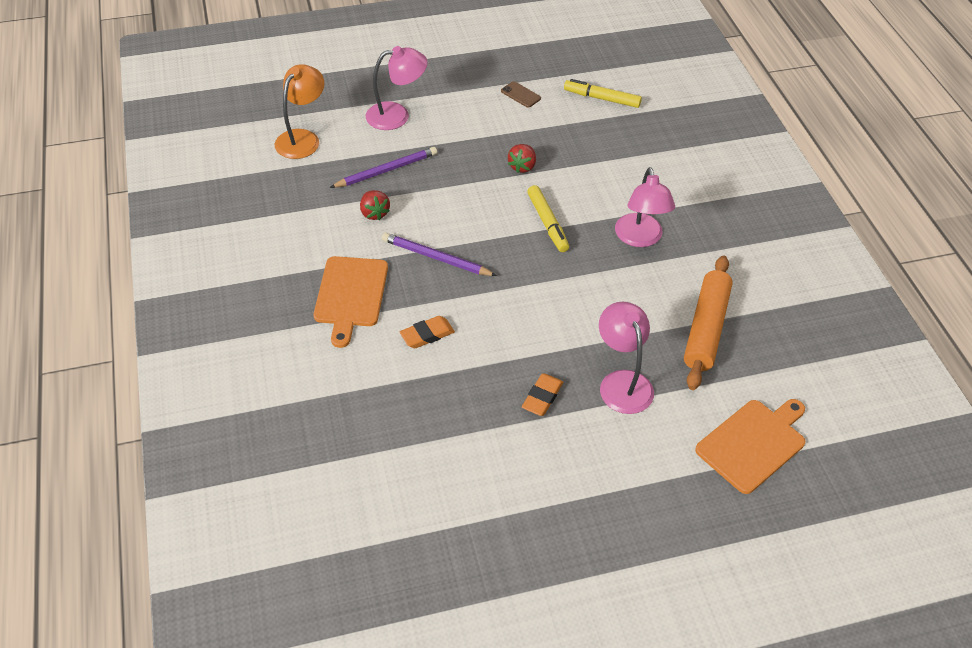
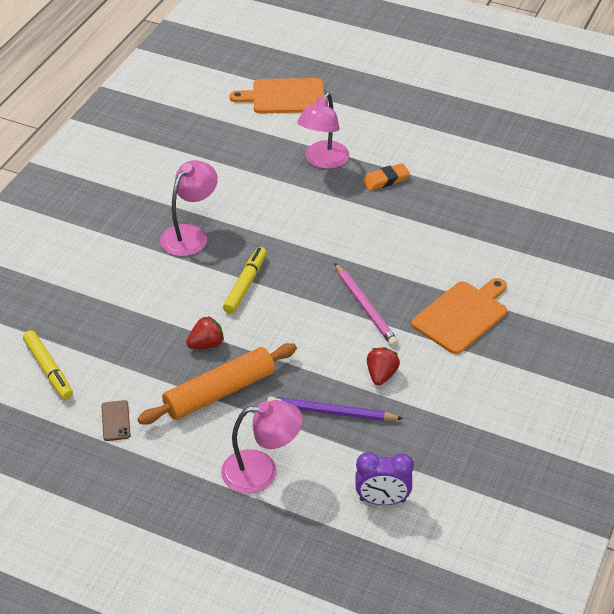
camera: 140 degrees left, 5 degrees down
(302, 138) = (382, 500): orange lamp -> purple clock
(397, 115) = (261, 471): pink lamp -> pink lamp turned 150 degrees clockwise
(427, 335) = (427, 256): orange eraser -> none
(436, 258) = (365, 307): purple pencil -> pink pencil
(706, 328) = (227, 159): orange rolling pin -> orange rolling pin (219, 392)

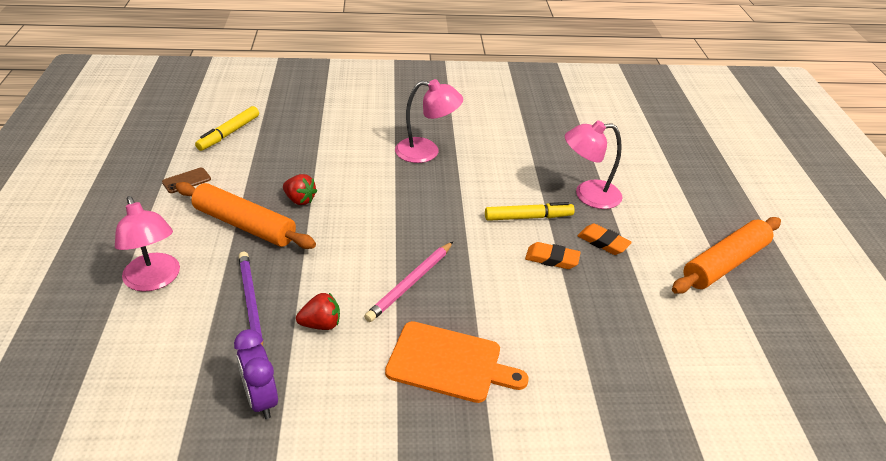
camera: 60 degrees right, 5 degrees down
(245, 284) = (388, 199): yellow marker -> yellow marker (528, 217)
(284, 96) = (648, 148): orange cutting board -> none
(382, 500) = (140, 380): purple clock -> purple clock (261, 400)
(387, 216) = (552, 259): none -> orange eraser
(447, 129) = (725, 263): none -> orange rolling pin

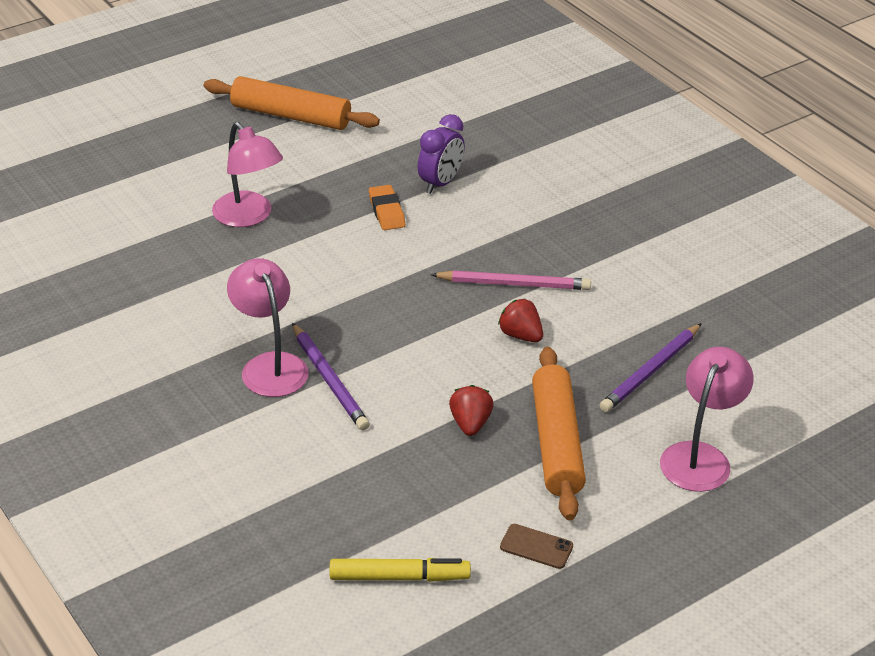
camera: 120 degrees left, 0 degrees up
(261, 400) = (731, 307): purple clock -> purple clock (440, 183)
(321, 324) = (623, 315): red strawberry -> red strawberry (520, 335)
(393, 166) = (329, 380): none -> purple pencil
(449, 363) = (582, 227): orange cutting board -> none
(528, 217) = (332, 245): yellow marker -> none
(603, 242) = (327, 188): orange eraser -> none

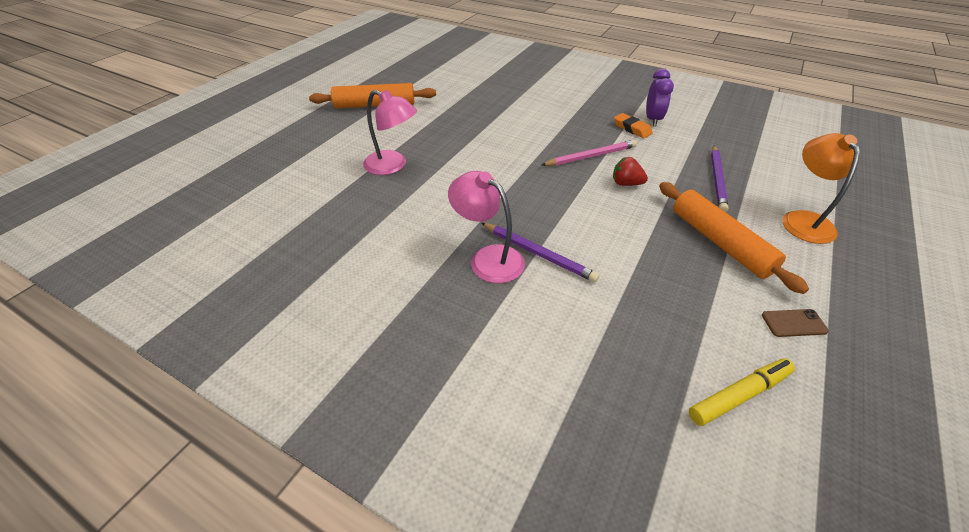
camera: 25 degrees left, 5 degrees up
(386, 211) = (478, 139): orange eraser -> orange eraser (632, 128)
(440, 183) = (495, 116): purple clock -> purple clock (652, 119)
(470, 424) = (657, 250): red strawberry -> none
(700, 456) = (803, 220): pink lamp -> orange lamp

